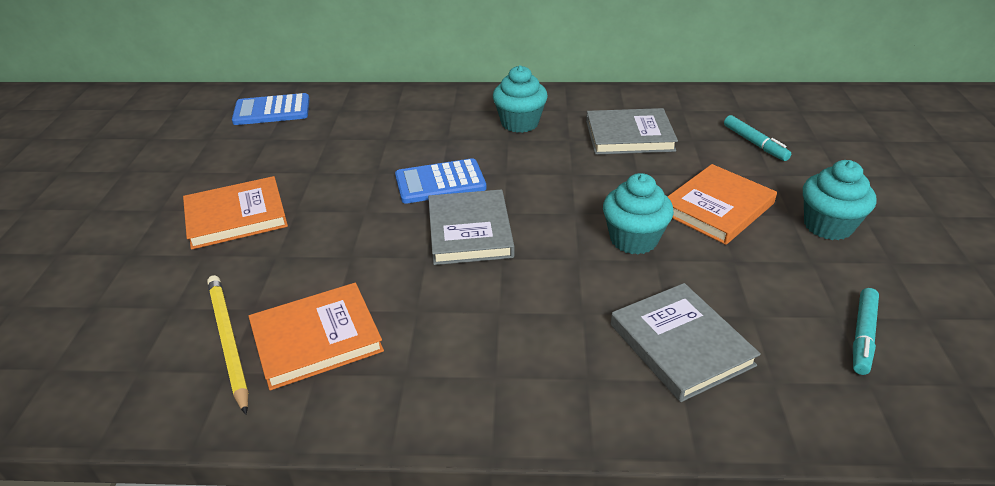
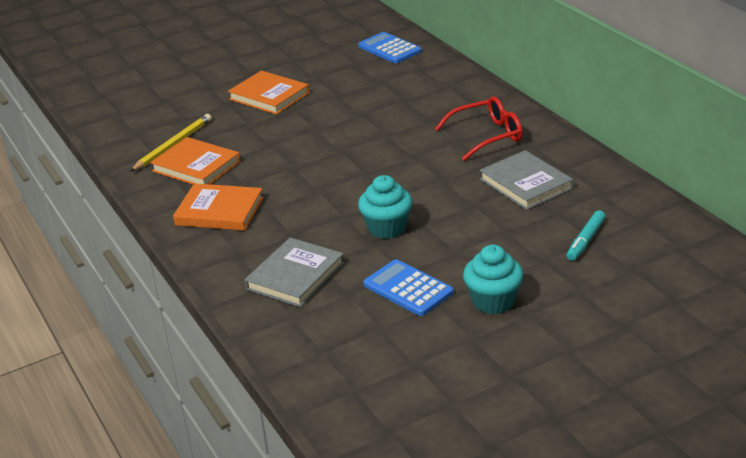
camera: 60 degrees right, 5 degrees down
(440, 182) = (375, 139): blue calculator -> blue calculator (408, 289)
(470, 231) = (333, 170): grey book -> none
(520, 123) = (487, 136): turquoise cupcake -> red glasses
(717, 208) = (464, 249): orange book -> orange book (219, 211)
(863, 336) = (368, 341): turquoise marker -> none

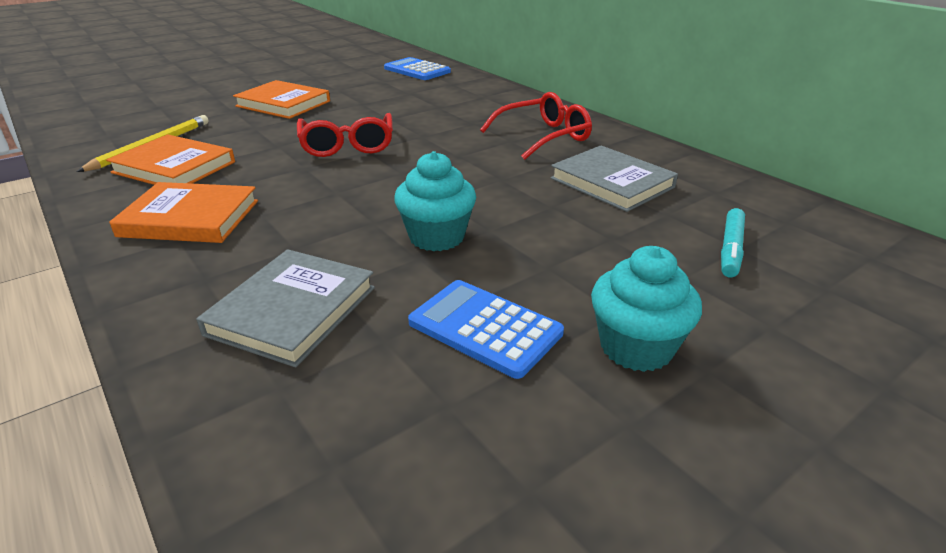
camera: 10 degrees left, 0 degrees up
(325, 145) = (347, 145): none -> red glasses

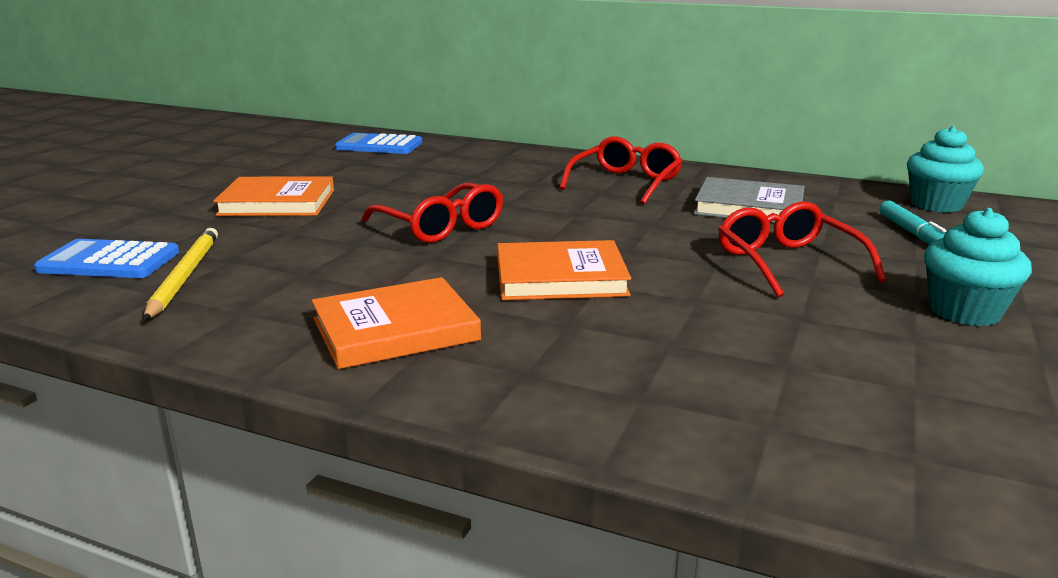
camera: 30 degrees left, 10 degrees down
(174, 167) = (266, 289): orange book -> orange book (560, 277)
(292, 310) = (667, 370): grey book -> none
(436, 237) = (683, 280): turquoise cupcake -> turquoise cupcake (936, 204)
(485, 328) = (845, 332): blue calculator -> blue calculator (109, 261)
(552, 245) = (787, 262): none -> red glasses

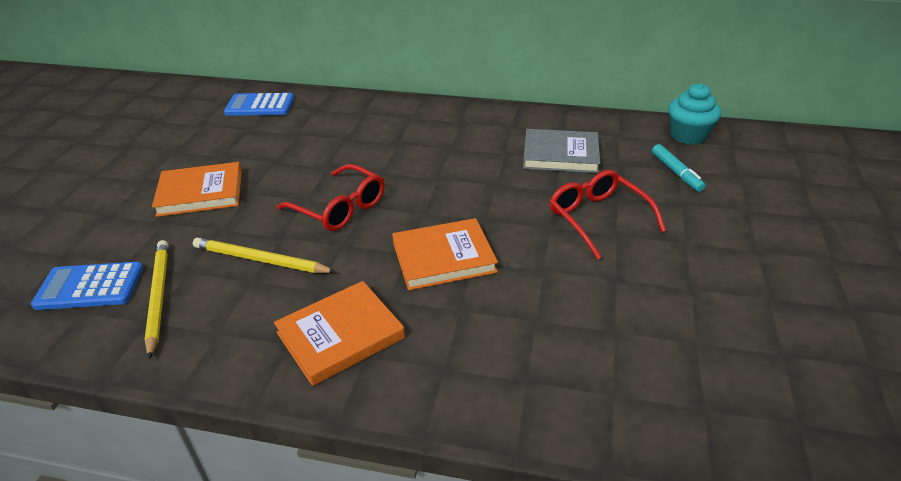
camera: 10 degrees left, 15 degrees up
(323, 259) = (260, 260): none -> yellow pencil
(626, 183) = (466, 134): red glasses -> none
(964, 311) = (719, 256): turquoise cupcake -> none

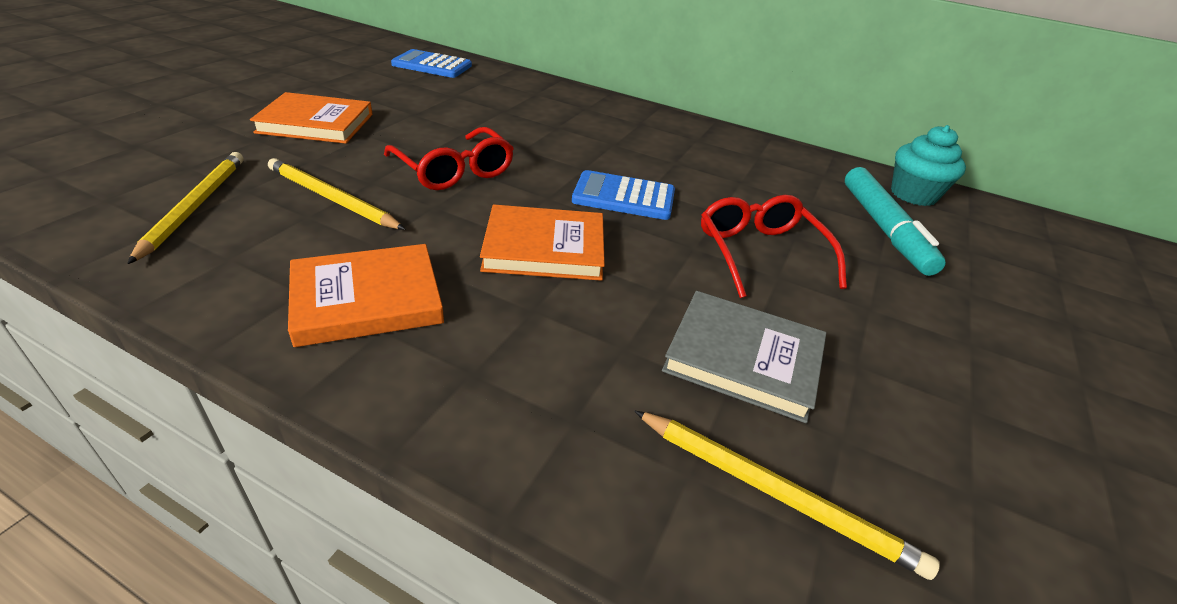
camera: 10 degrees right, 0 degrees up
(90, 287) = (133, 179): blue calculator -> blue calculator (624, 197)
(560, 155) = (742, 178): grey book -> grey book (743, 358)
(668, 389) = (775, 492): none -> yellow pencil
(676, 172) = (884, 229): turquoise marker -> turquoise marker, size x1.67

